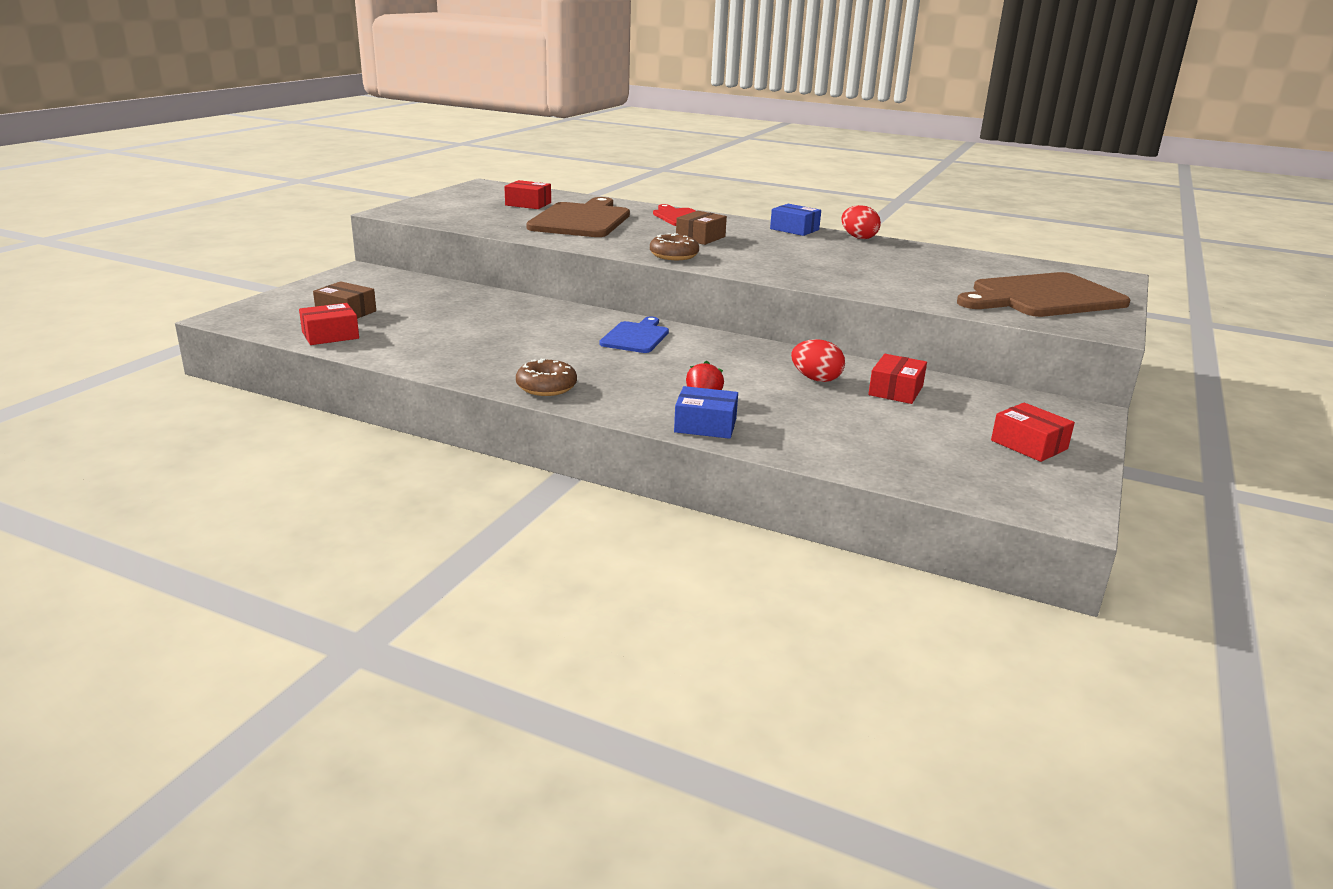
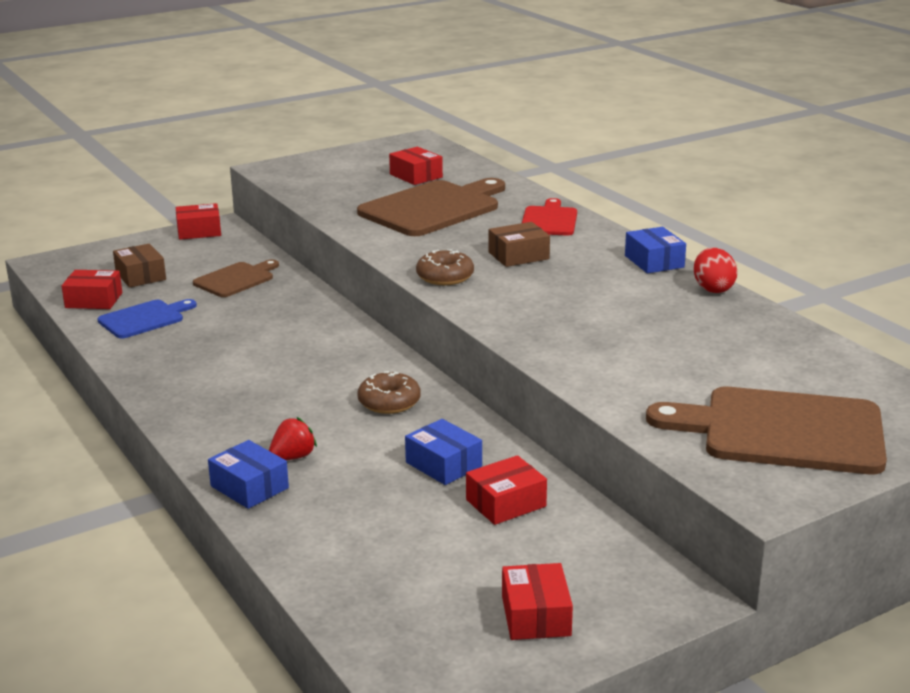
camera: 35 degrees right, 0 degrees up
(347, 276) = (199, 231): none -> red box
(442, 301) = (236, 279): none -> brown cutting board
(546, 387) = (180, 403): brown donut -> brown donut (389, 402)
(636, 337) = (347, 364): blue cutting board -> blue cutting board (144, 319)
(816, 379) = (443, 464): red egg -> blue box

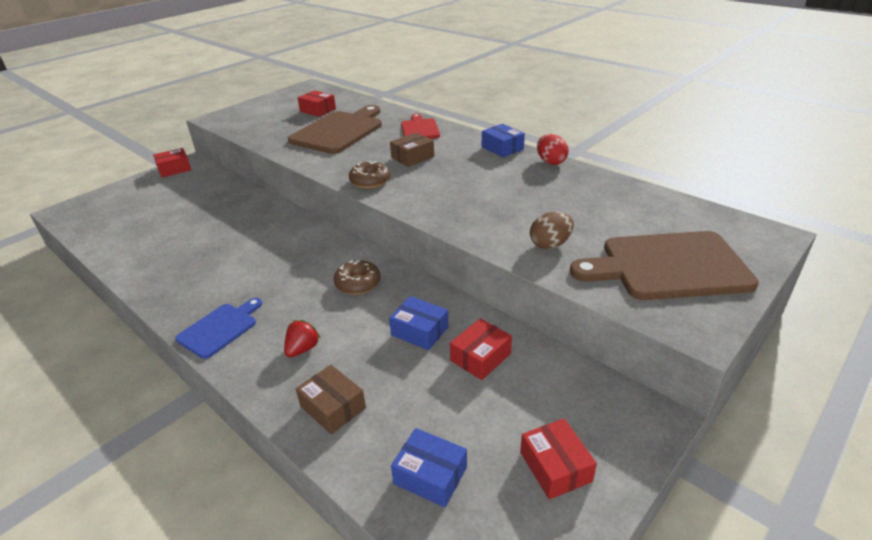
camera: 15 degrees left, 10 degrees up
(94, 300) = (107, 236): red box -> none
(140, 276) = (139, 210): brown box -> brown box (333, 407)
(144, 319) = (150, 245): blue cutting board -> blue cutting board (220, 328)
(236, 279) = (212, 202): brown cutting board -> none
(249, 487) = (277, 386): blue box -> blue box (430, 475)
(642, 384) = (550, 244): none -> brown egg

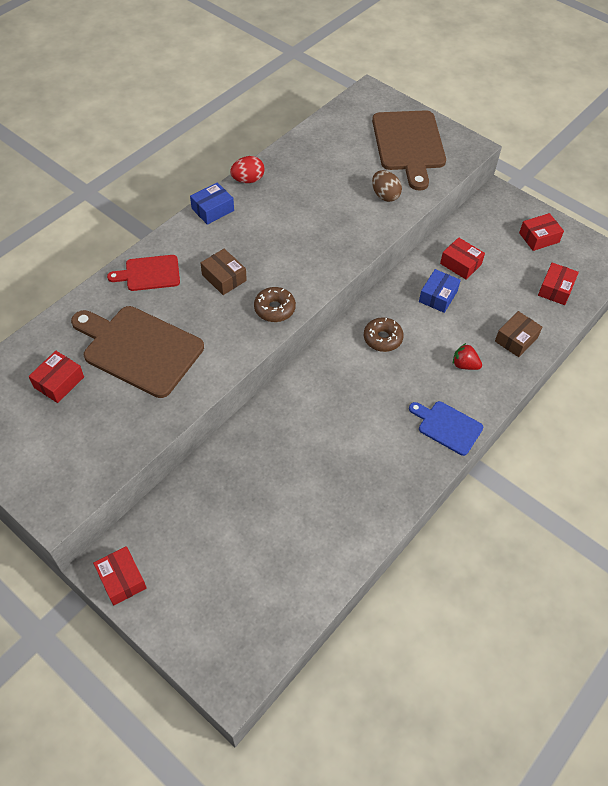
camera: 95 degrees left, 20 degrees up
(430, 475) = (555, 289): blue box -> red box

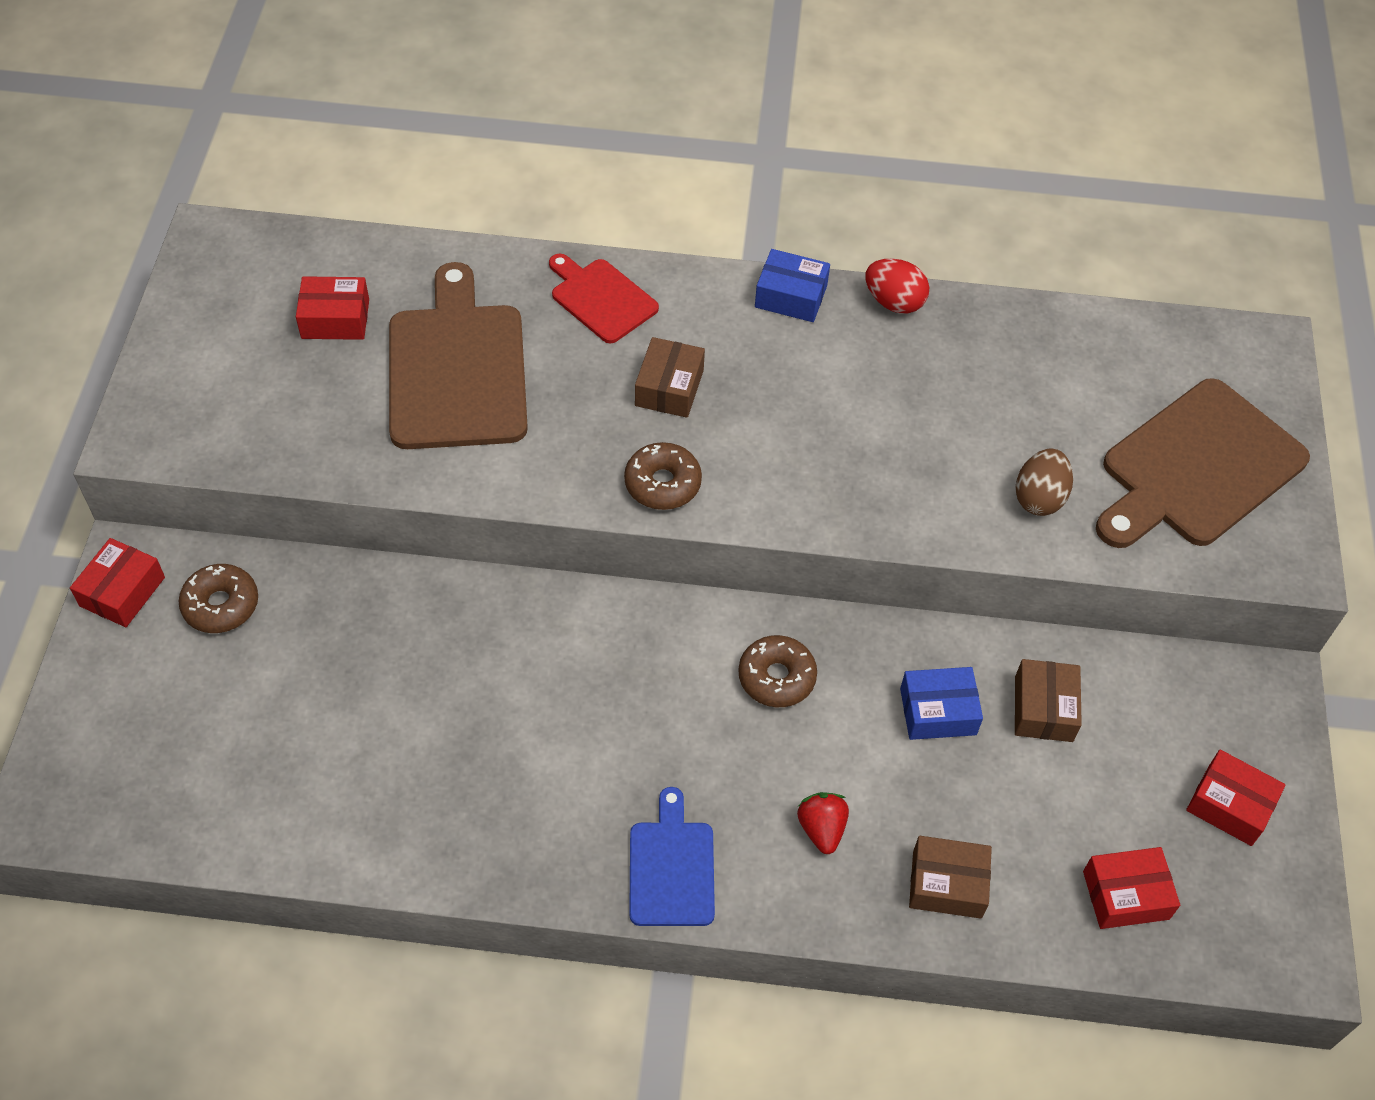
camera: 55 degrees right, 0 degrees up
(169, 536) = (221, 605): none -> brown donut
(460, 264) = (1043, 709): red box -> brown box

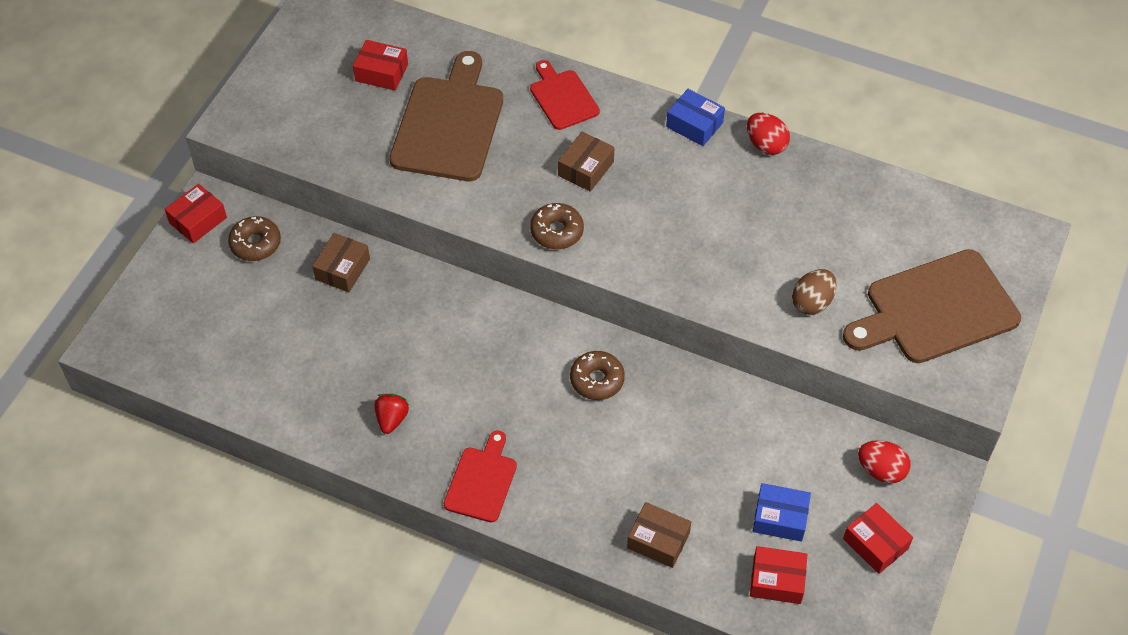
camera: 20 degrees right, 0 degrees up
(671, 868) = (482, 481): blue cutting board -> red cutting board
(821, 829) = (589, 483): red strawberry -> red strawberry (392, 419)
(938, 711) = (697, 430): blue box -> blue box (780, 518)
(1043, 709) = (771, 447): brown box -> brown box (342, 269)
(1195, 702) = (881, 470): none -> red egg

